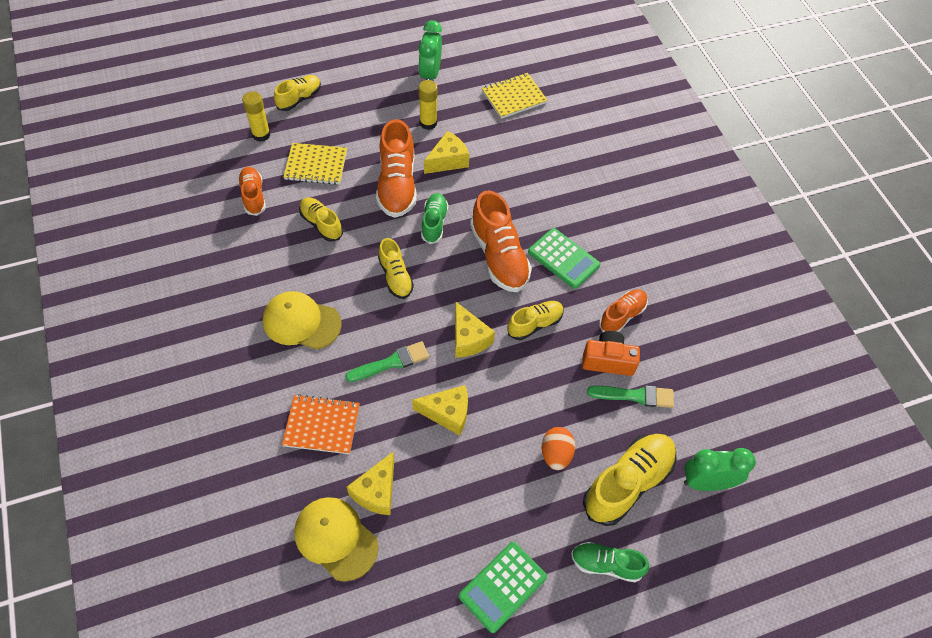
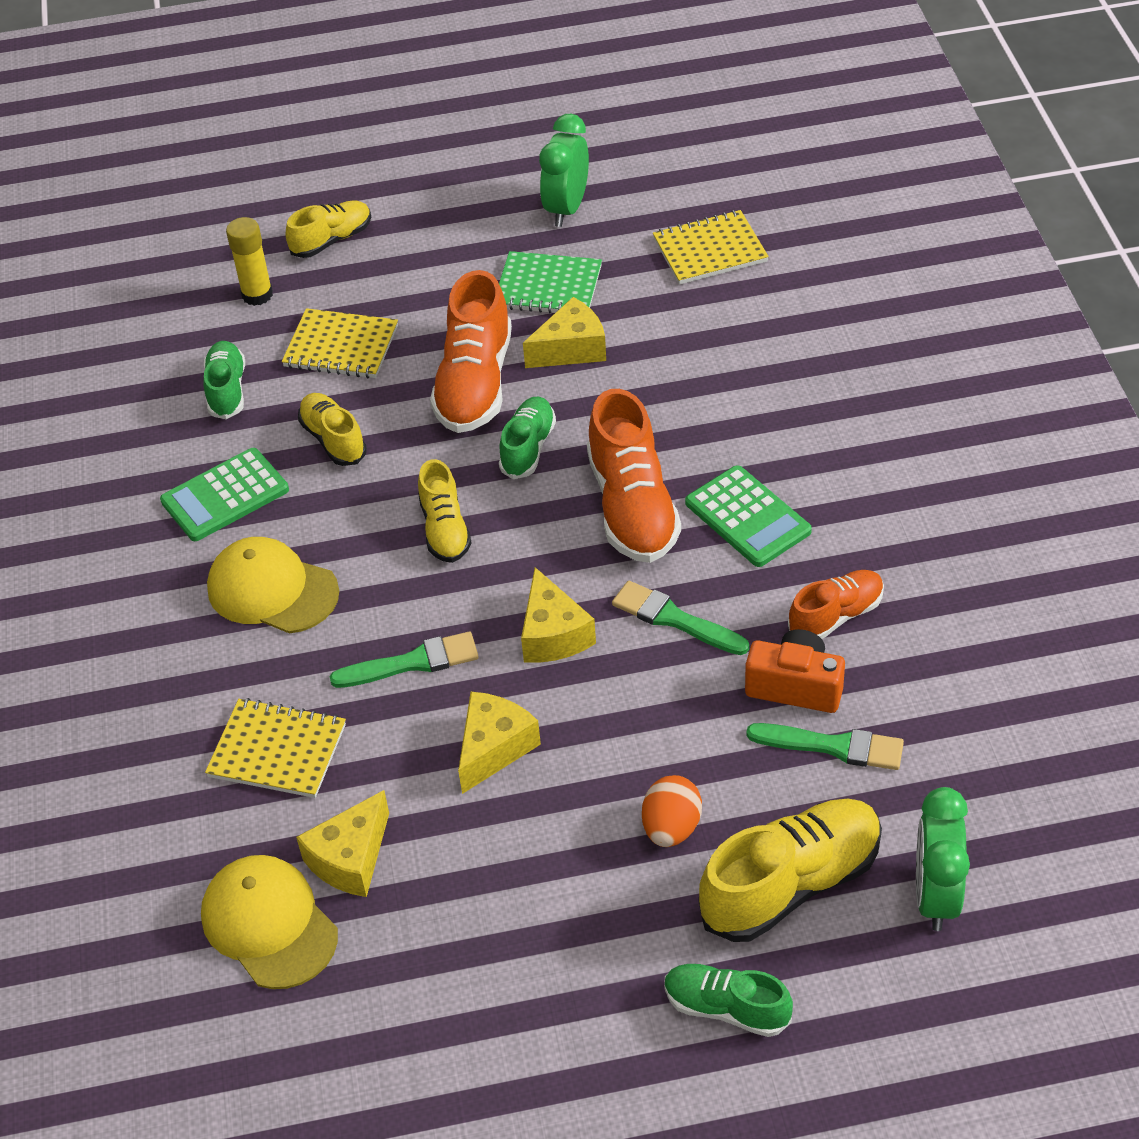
camera: 15 degrees right, 10 degrees down
(253, 196) = (227, 390): orange shoe -> green shoe
(322, 425) = (277, 750): orange notebook -> yellow notebook
(428, 123) = (548, 287): yellow glue stick -> green notebook
(447, 413) = (494, 748): yellow cheese -> yellow cheese turned 75 degrees counterclockwise
(502, 586) = (537, 1024): green calculator -> green calculator (225, 495)
(535, 324) = (675, 619): yellow shoe -> green brush
(706, 482) = (935, 895): green clock -> green clock turned 90 degrees counterclockwise

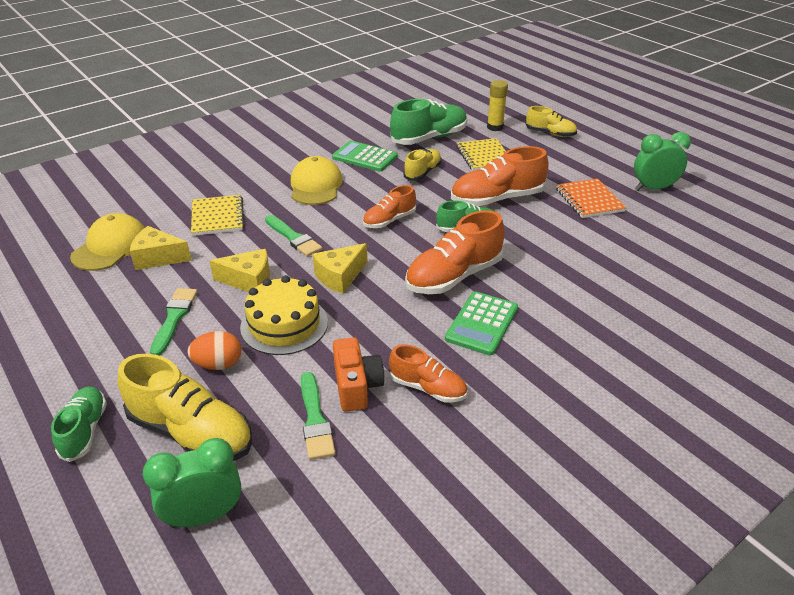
camera: 60 degrees right, 10 degrees down
(227, 390) = (429, 138): green shoe -> green shoe, size x1.68
(445, 529) = (389, 220): yellow shoe -> orange shoe
(548, 287) = (589, 200): green notebook -> orange notebook
(571, 349) = (552, 221): yellow cheese -> none
(626, 730) = (284, 324): none -> yellow cake
(675, 619) = (379, 318): green brush -> green brush (174, 318)
(710, 250) = (683, 245): yellow notebook -> none

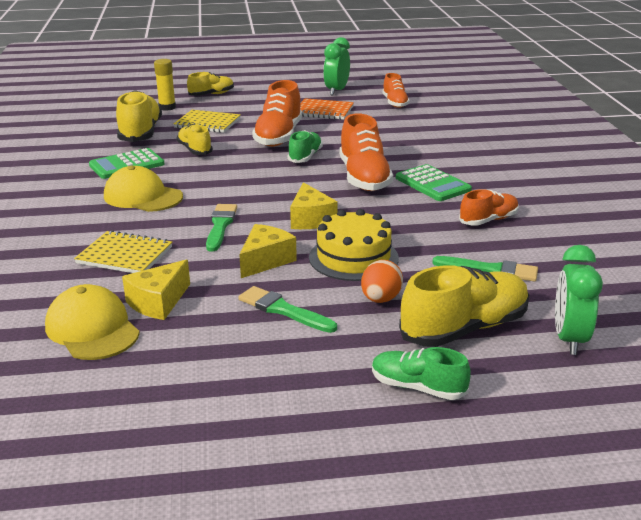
camera: 60 degrees left, 10 degrees down
(293, 238) = (220, 226): green brush -> green brush turned 75 degrees counterclockwise
(356, 386) = (464, 245): orange camera -> none
(389, 220) = (251, 180): orange shoe -> orange shoe (395, 103)
(429, 138) = (140, 133): green shoe -> yellow shoe

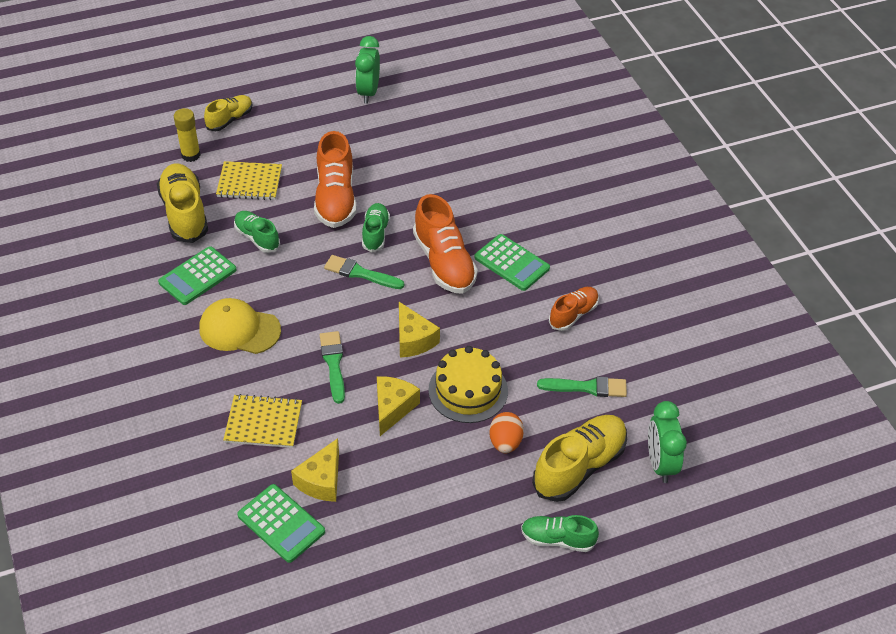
camera: 15 degrees left, 20 degrees up
(92, 329) = (281, 524): yellow cap -> green calculator
(195, 150) = (257, 238): yellow shoe -> green shoe
(283, 310) = (430, 471): green brush -> green brush (360, 273)
(323, 111) = (367, 139): orange notebook -> none
(395, 103) = (439, 111): orange shoe -> none

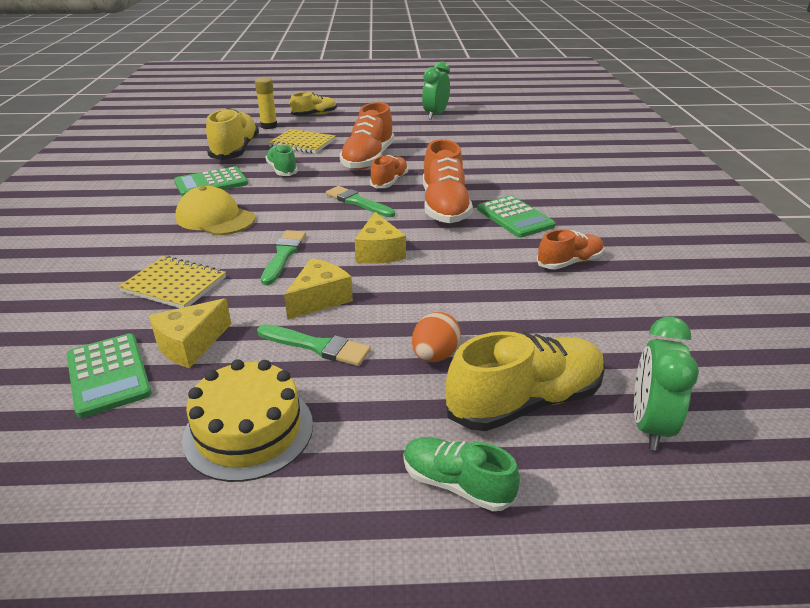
camera: 20 degrees right, 15 degrees down
(375, 233) = (389, 182): green shoe -> orange shoe
(468, 390) = (415, 300): yellow cake -> yellow cake (248, 431)
(586, 387) = (564, 325): green brush -> green brush (317, 346)

